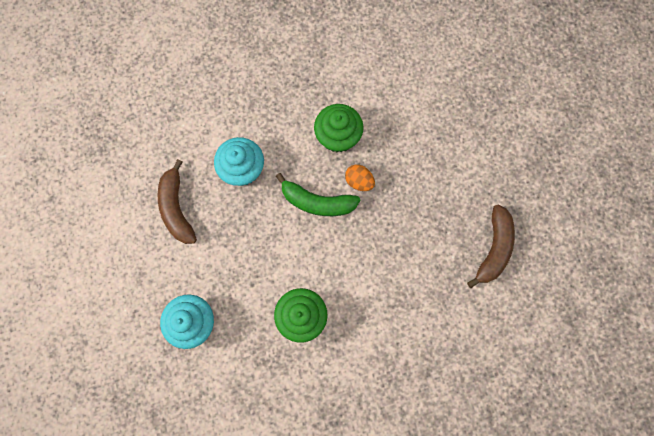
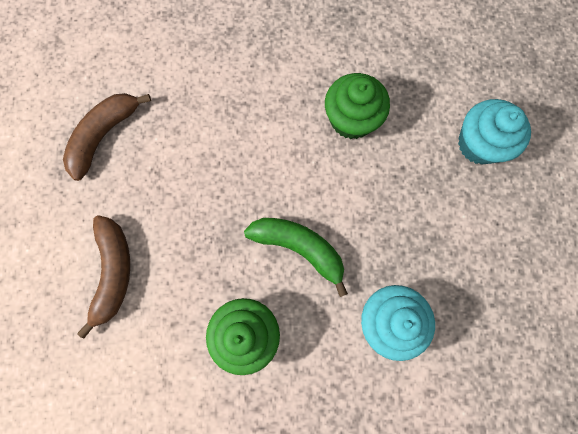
camera: 165 degrees left, 0 degrees up
(177, 208) = (485, 289): brown banana -> brown banana (114, 272)
(359, 181) = (237, 261): orange egg -> none

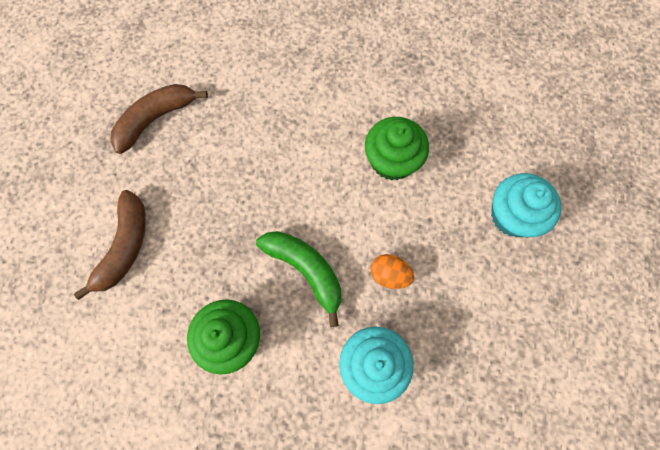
camera: 15 degrees right, 5 degrees down
(380, 231) = (389, 275): none -> orange egg

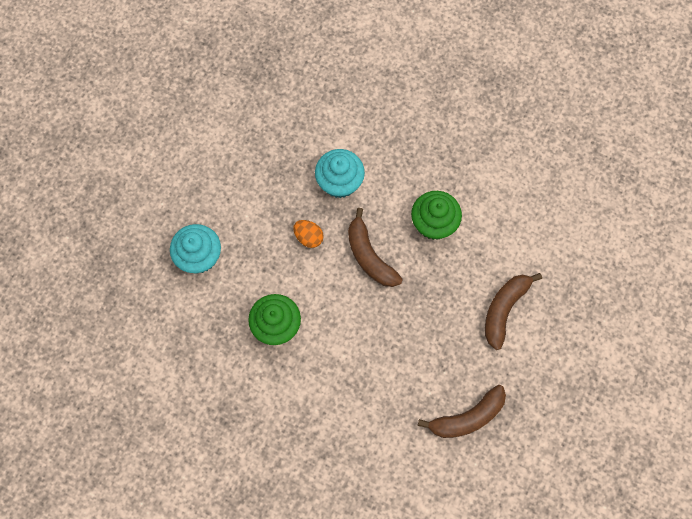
camera: 165 degrees left, 0 degrees up
(306, 270) = (369, 256): green banana -> brown banana

